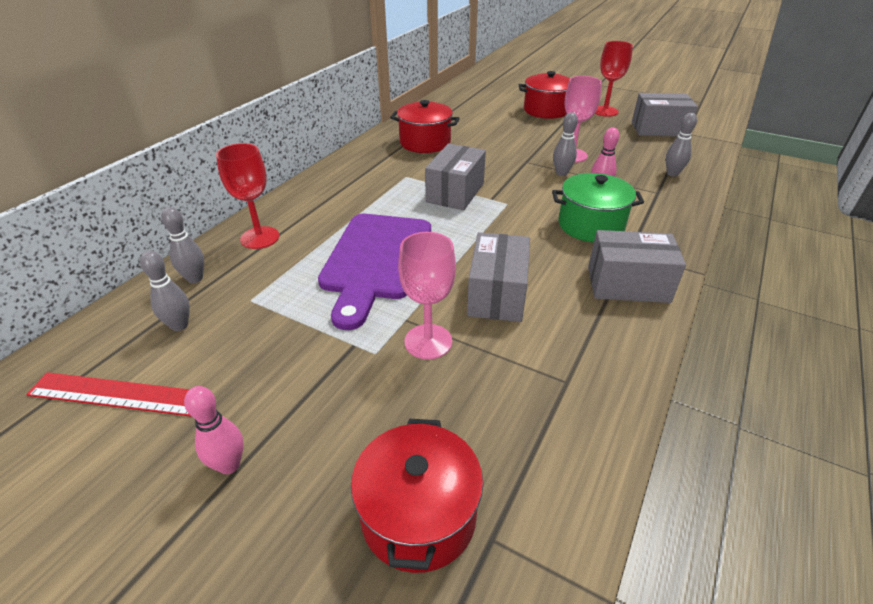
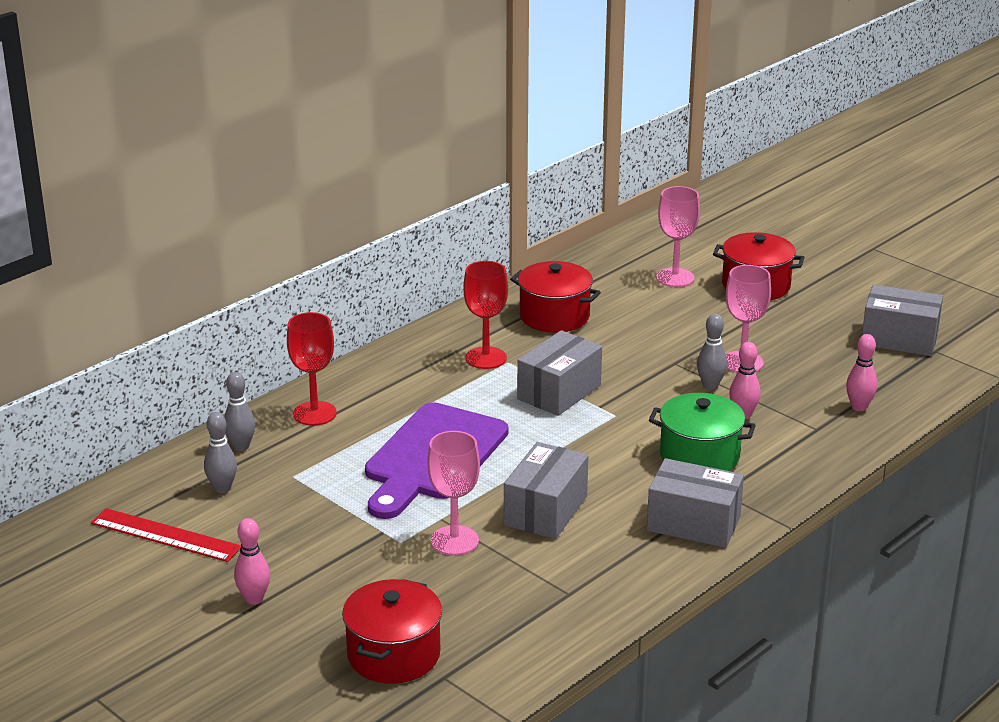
camera: 15 degrees right, 10 degrees down
(492, 111) = (675, 277): none -> pink goblet
(605, 111) = (843, 298): red goblet -> red goblet (486, 358)
(672, 173) = (859, 407): grey bowling pin -> pink bowling pin

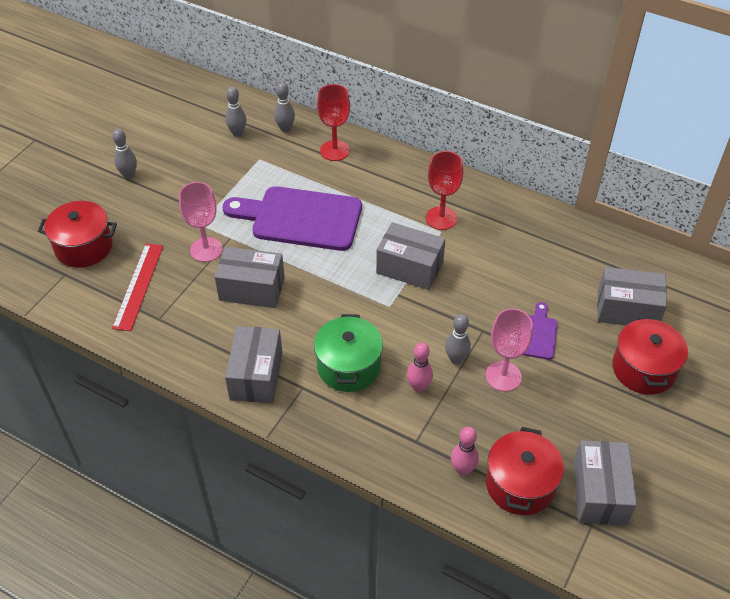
camera: 75 degrees right, 20 degrees up
(165, 535) = (184, 123): red ruler -> red ruler (138, 286)
(254, 599) = (129, 175): pink bowling pin -> grey bowling pin
(554, 316) = (521, 244): red pot -> red pot (520, 484)
(675, 277) = (627, 310): pink goblet -> grey box
(691, 332) = (538, 334): none -> purple cutting board

